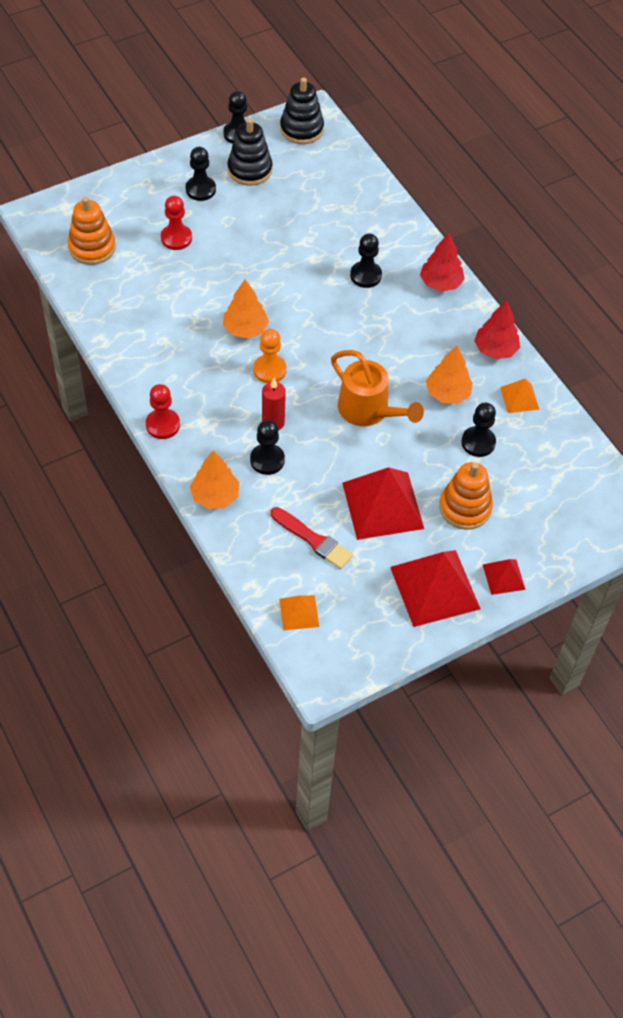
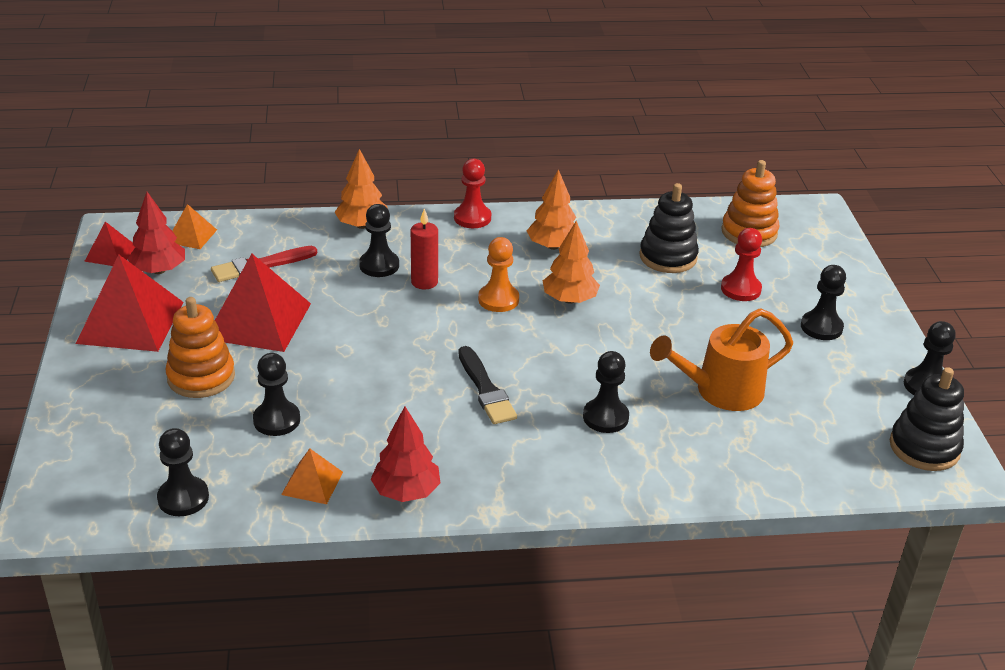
camera: 115 degrees right, 20 degrees down
(250, 170) = (848, 376): black stacking toy -> black stacking toy (668, 257)
(369, 411) = (388, 351): orange watering can -> orange watering can (720, 391)
(376, 343) = (486, 389): none -> black brush
(440, 283) = (555, 482): red tree -> red tree (159, 270)
(447, 393) = (367, 421): orange tree -> orange tree (553, 246)
(504, 577) = (92, 373): red pyramid -> red pyramid (111, 253)
(575, 457) = (183, 498): none -> black pawn

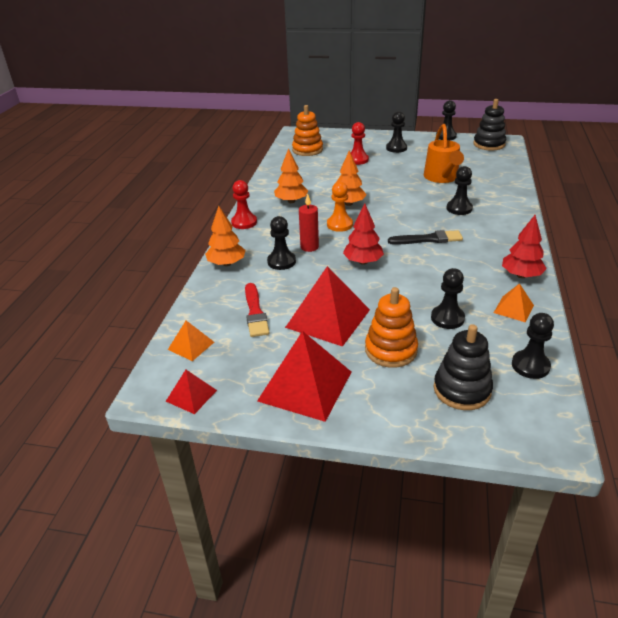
camera: 70 degrees left, 0 degrees up
(159, 270) = (234, 366): red tree -> red tree (363, 262)
(668, 257) = (320, 172): black stacking toy -> black stacking toy (462, 390)

